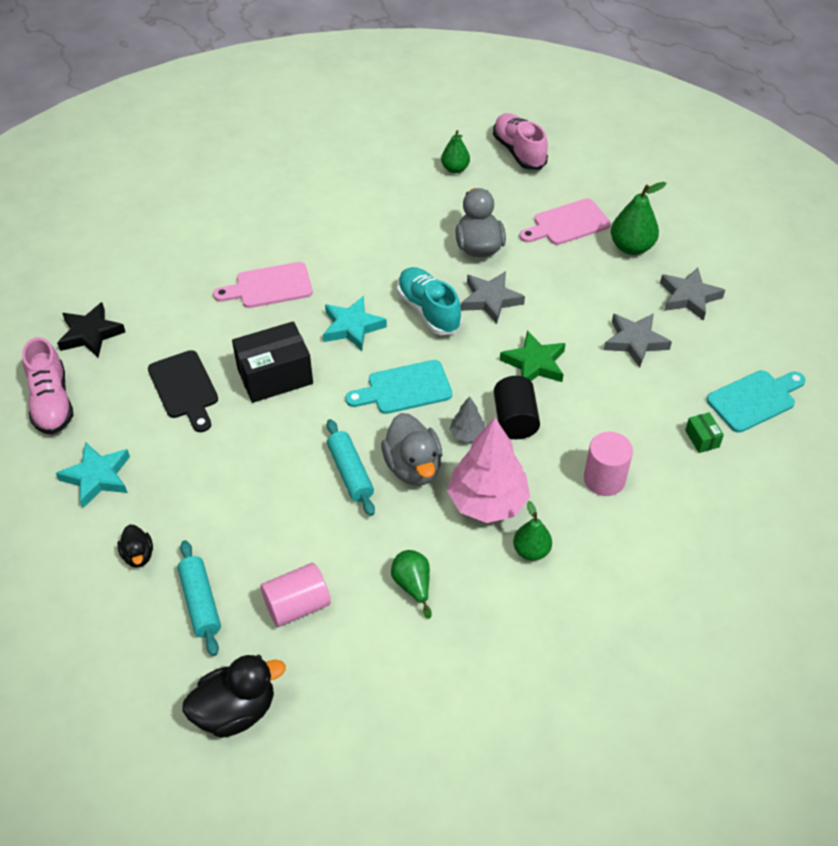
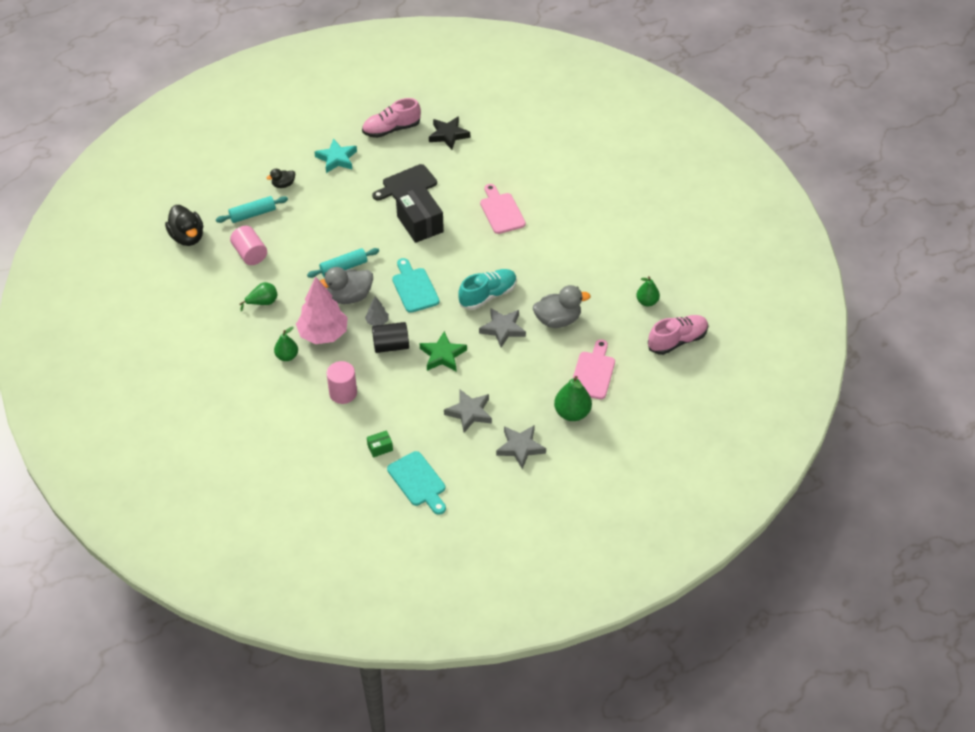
camera: 85 degrees right, 0 degrees up
(352, 327) = (467, 257): turquoise star -> none
(567, 224) = (593, 373): pink cutting board -> pink cutting board turned 45 degrees clockwise

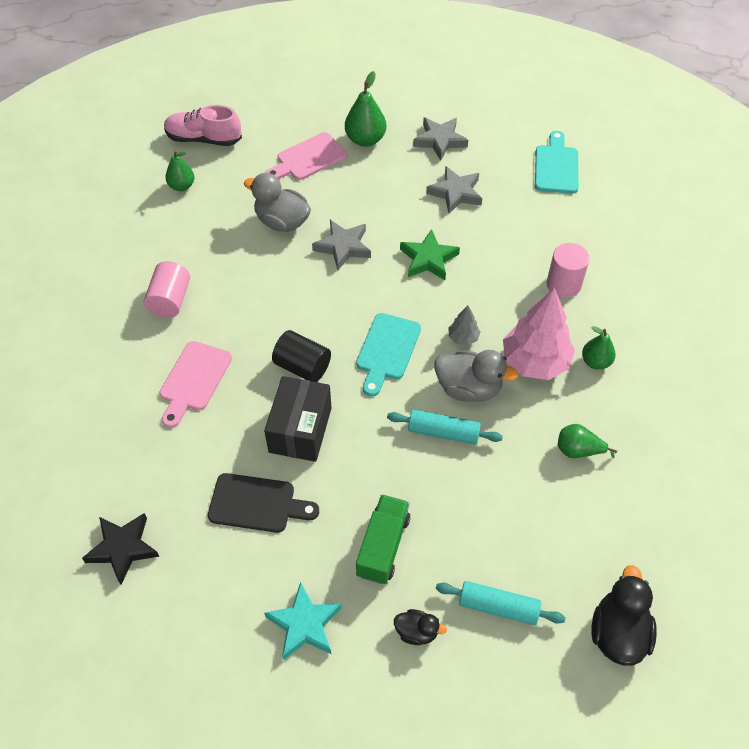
camera: 140 degrees left, 5 degrees up
(250, 254) = (546, 538): pink cylinder -> pink cylinder (170, 300)
(328, 204) = (383, 546): none -> green truck
(380, 448) = (568, 213): green box -> none
(391, 129) = (181, 622): pink shoe -> none
(391, 346) = (472, 302): black cylinder -> black cylinder (302, 367)
(488, 295) = (320, 290): turquoise shoe -> none

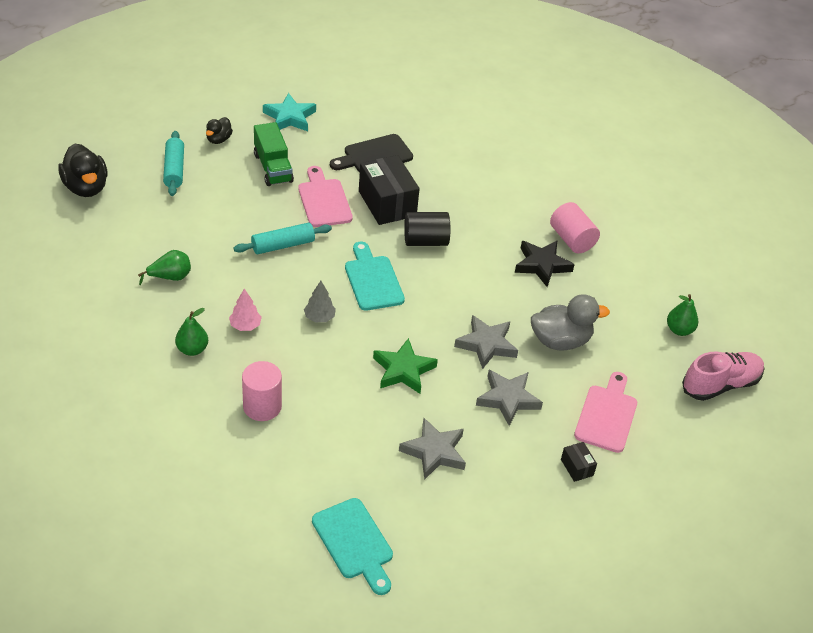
camera: 140 degrees right, 10 degrees down
(123, 548) = (431, 106): black star -> black star (542, 265)
(193, 380) = (492, 199): pink cutting board -> pink cutting board (324, 200)
(365, 140) = (577, 467): green pear -> black box
(416, 632) = (218, 139): black duck -> black duck turned 45 degrees counterclockwise
(440, 140) = (502, 509): grey star -> grey star (508, 399)
(468, 388) = (286, 282): grey duck -> none
(498, 606) = (174, 169): turquoise rolling pin -> turquoise rolling pin turned 75 degrees counterclockwise
(535, 362) = (245, 326): pink tree -> pink tree, size x0.46

